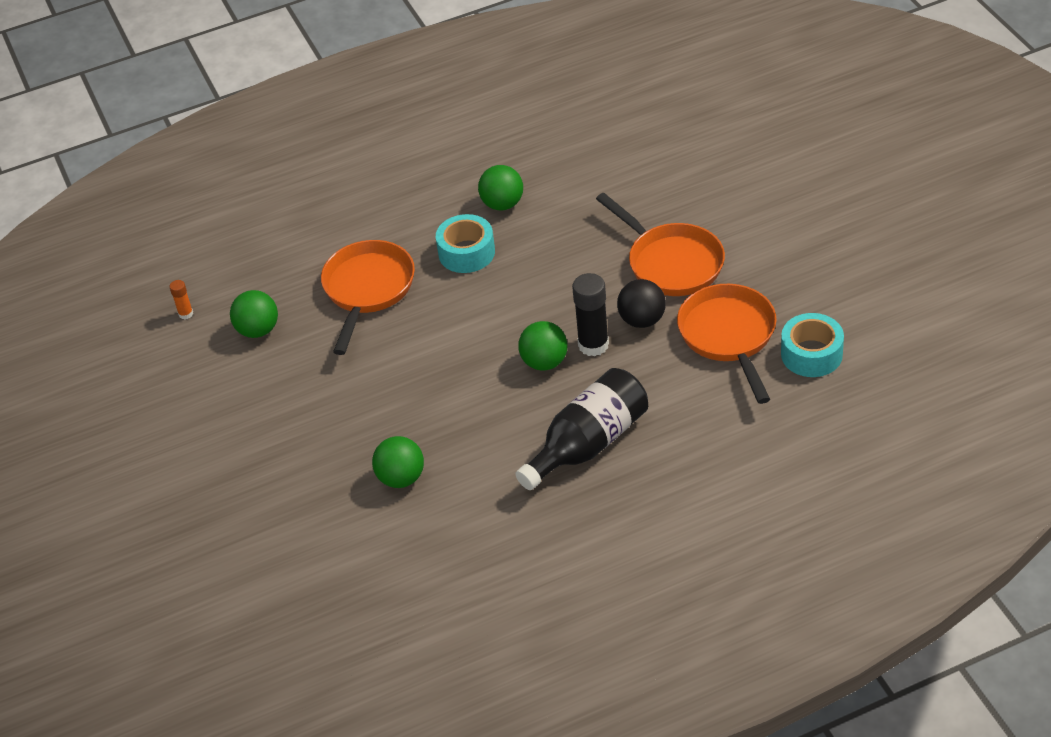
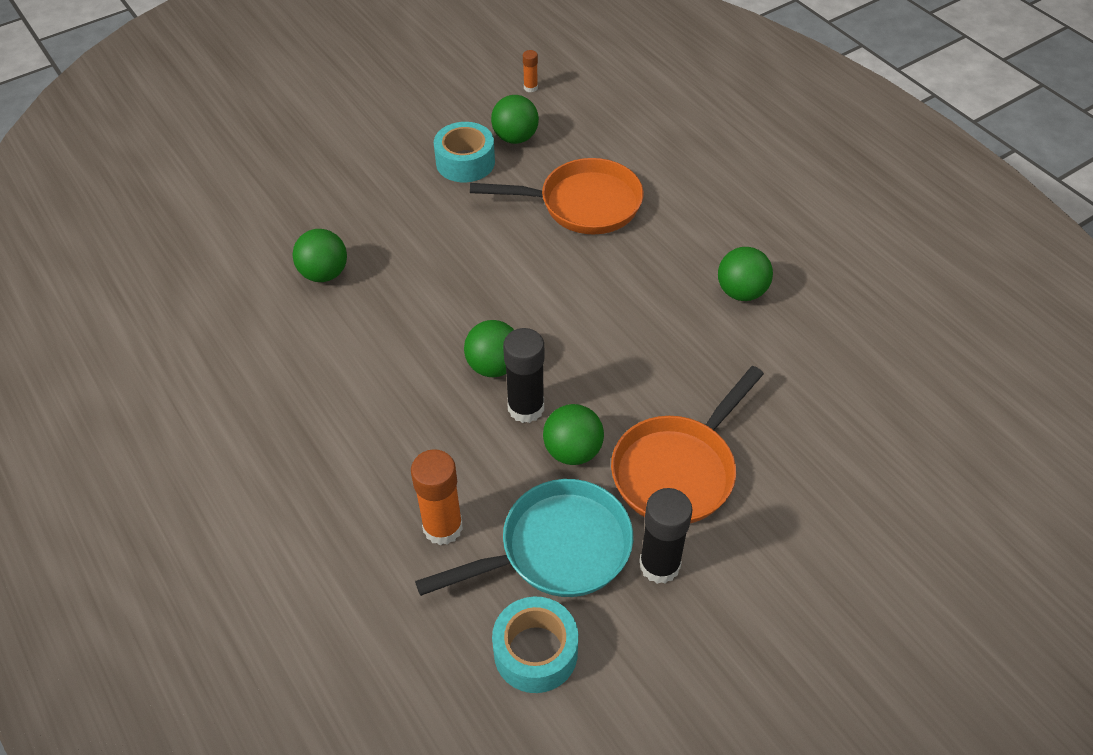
camera: 75 degrees right, 5 degrees up
(466, 253) = (654, 273): turquoise tape -> turquoise tape (465, 162)
(588, 444) = (372, 423): black bottle -> none
(642, 320) = (573, 451): black ball -> green ball
(699, 401) = (443, 527): none -> orange glue stick
(729, 336) = (557, 549): orange pan -> turquoise pan
(750, 282) = (659, 565): none -> black glue stick

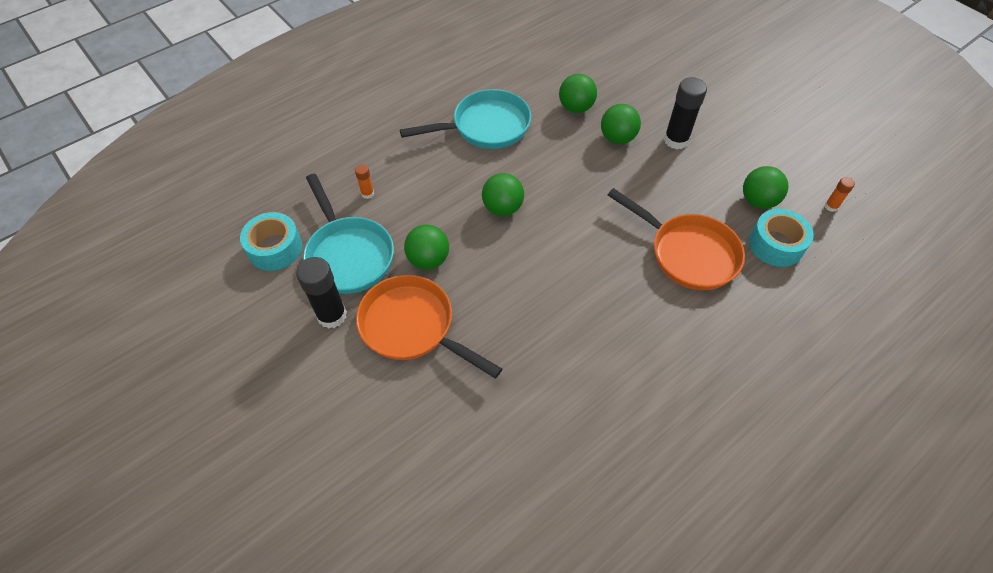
camera: 85 degrees right, 5 degrees up
(336, 376) = (486, 127): none -> turquoise pan
(443, 527) = (367, 193): orange glue stick -> orange glue stick, size x0.50
(465, 162) = (715, 171): turquoise tape -> turquoise tape (776, 244)
(526, 408) = (466, 229): black glue stick -> black glue stick (676, 140)
(583, 204) = (688, 253): orange pan -> orange pan turned 45 degrees counterclockwise
(741, 292) = (607, 377): green ball -> green ball (617, 138)

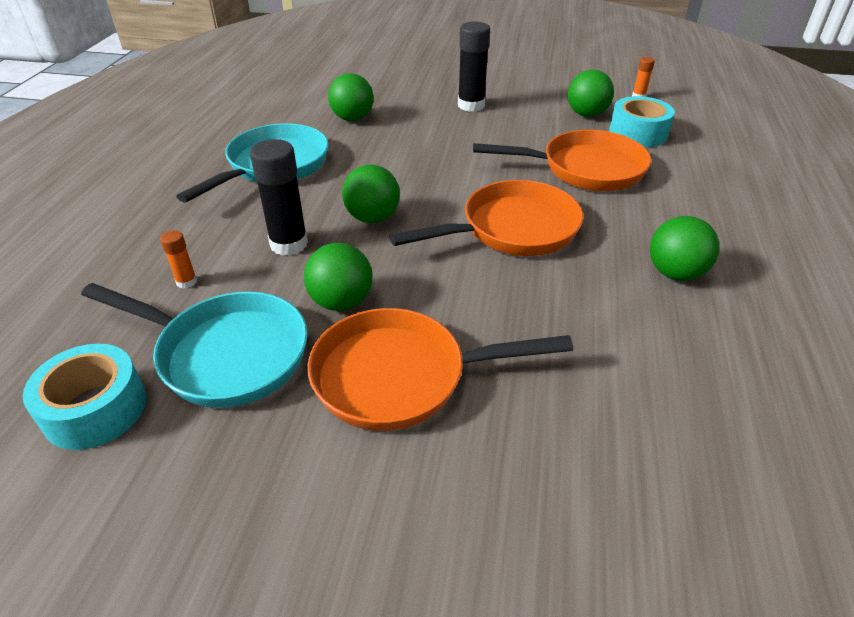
camera: 40 degrees left, 15 degrees down
(332, 315) = (274, 433): black glue stick -> black glue stick (289, 244)
(576, 272) = (512, 229): none -> orange pan
(617, 138) = (419, 123): green ball -> green ball (675, 273)

